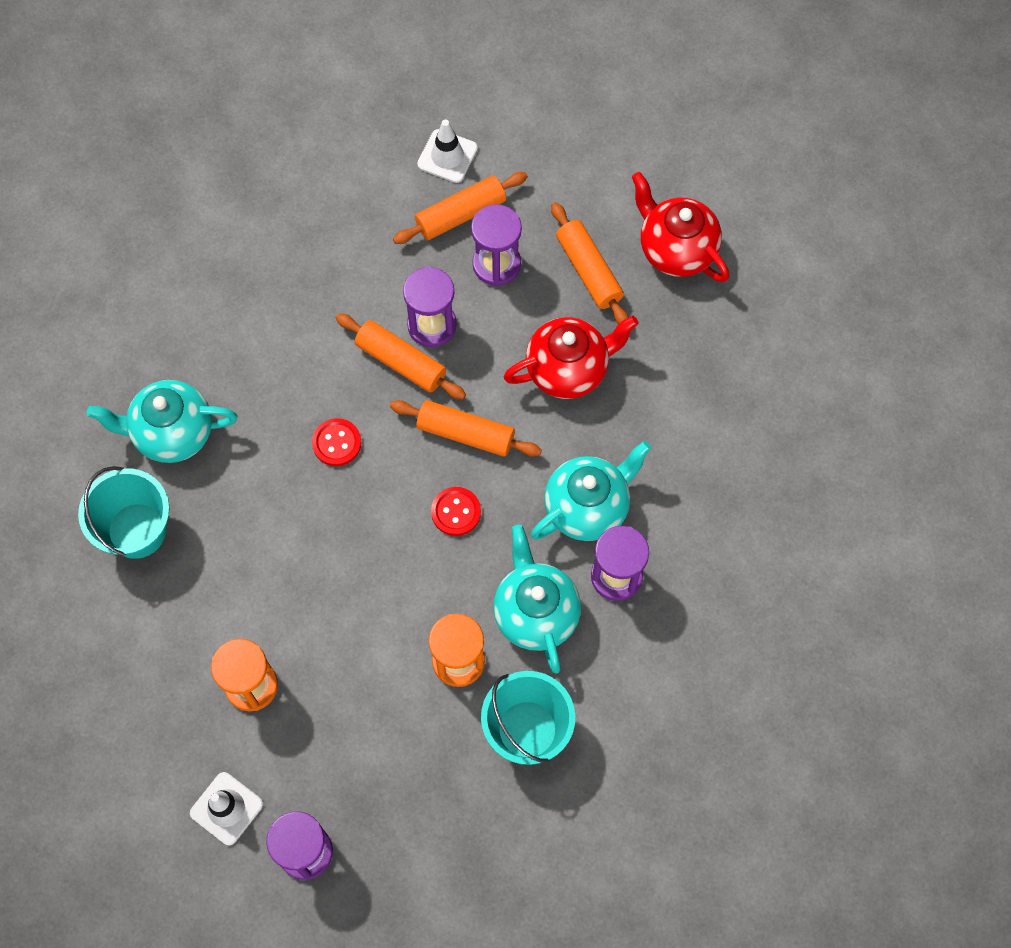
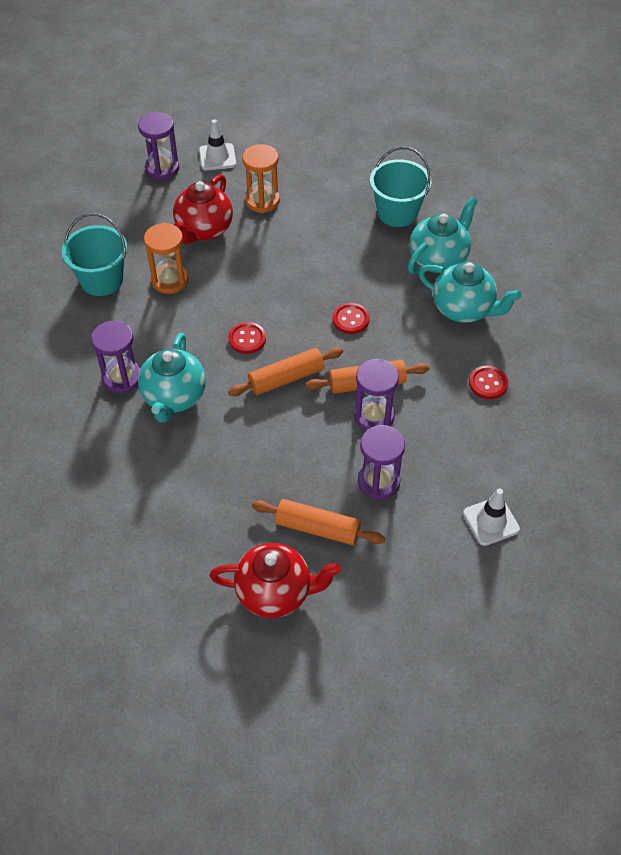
camera: 135 degrees right, 15 degrees down
(298, 266) = (488, 383): none -> red button
(461, 214) = (437, 493): orange rolling pin -> none
(535, 613) = (151, 329): turquoise teapot -> turquoise teapot (463, 309)
(568, 369) = (265, 459): red teapot -> red teapot (204, 230)

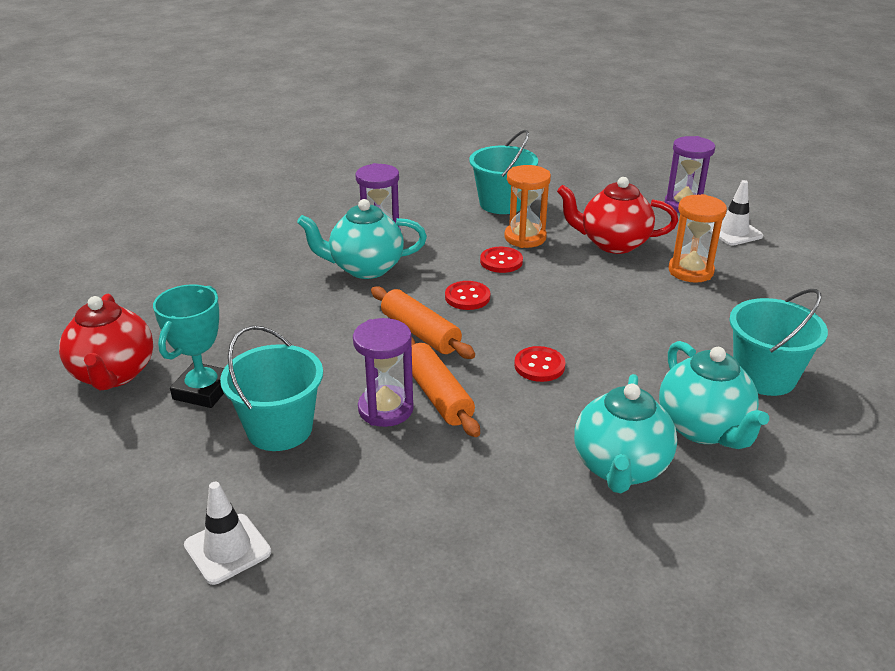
camera: 75 degrees right, 20 degrees down
(317, 528) = (203, 390): orange rolling pin -> turquoise trophy
(378, 482) = (279, 429): purple hourglass -> turquoise bucket
(438, 259) = (703, 428): turquoise teapot -> turquoise teapot turned 45 degrees clockwise
(488, 383) = (486, 513): red button -> red button (501, 261)

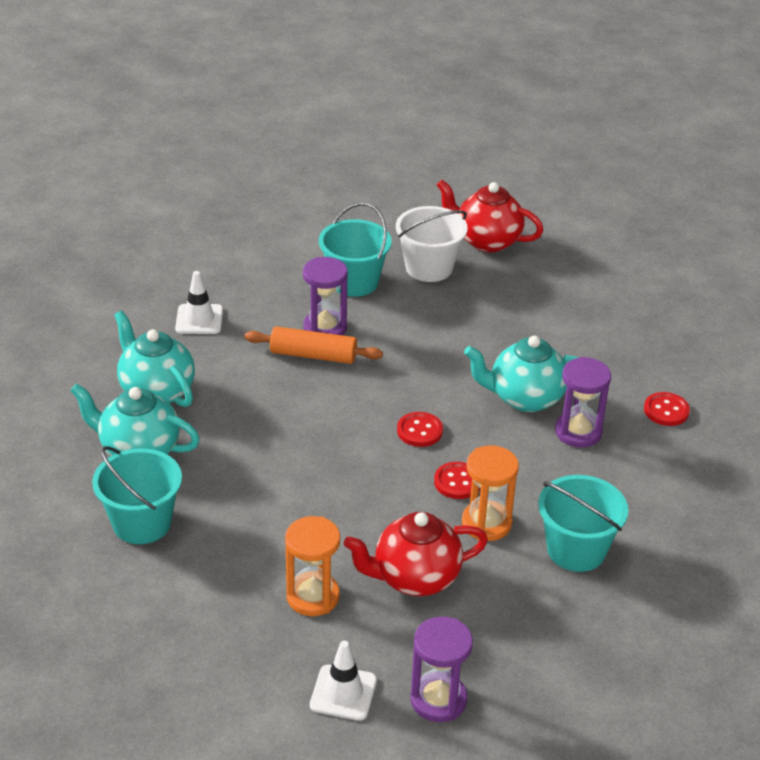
camera: 125 degrees right, 5 degrees up
(203, 390) = (429, 267): turquoise trophy -> white bucket
(227, 549) = (275, 234): white traffic cone -> white traffic cone (199, 319)
(365, 268) = (525, 398): turquoise teapot -> turquoise teapot turned 120 degrees counterclockwise
(420, 333) = (395, 382): orange rolling pin -> none
(539, 366) = (290, 417): red button -> red button (666, 410)
(613, 243) = (415, 578): red teapot -> red teapot turned 150 degrees counterclockwise

